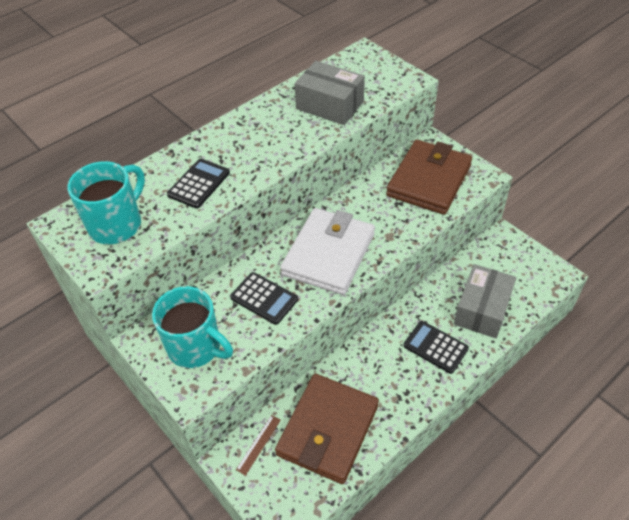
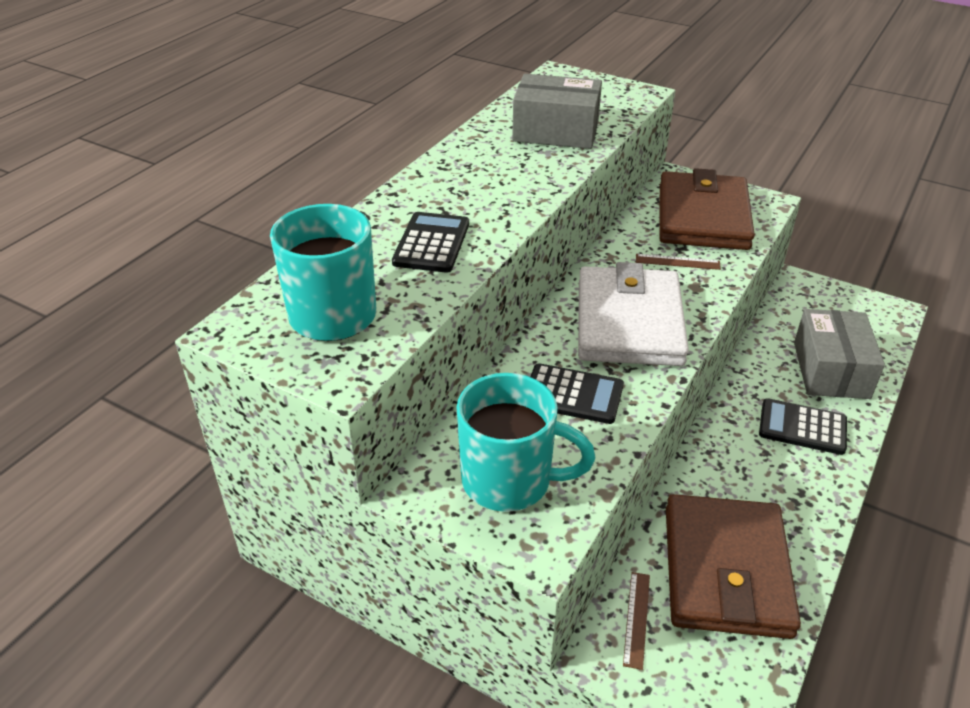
camera: 20 degrees left, 10 degrees down
(389, 214) = (677, 262): none -> brown ruler

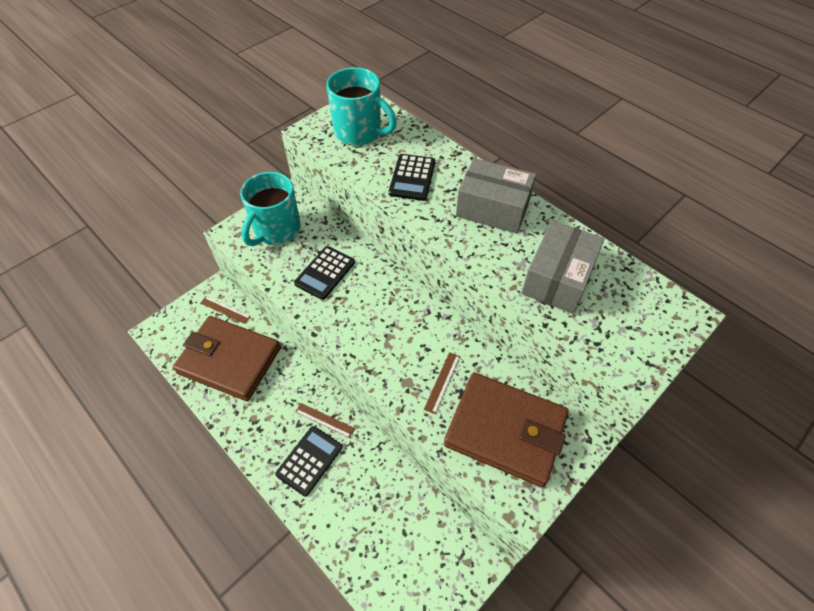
camera: 105 degrees right, 15 degrees up
(431, 243) = (412, 178): black calculator -> black calculator turned 75 degrees clockwise
(629, 323) = (379, 323): white wallet -> none
(743, 427) = (324, 420): none -> brown ruler
(831, 370) = (358, 518): grey box -> grey box (492, 208)

